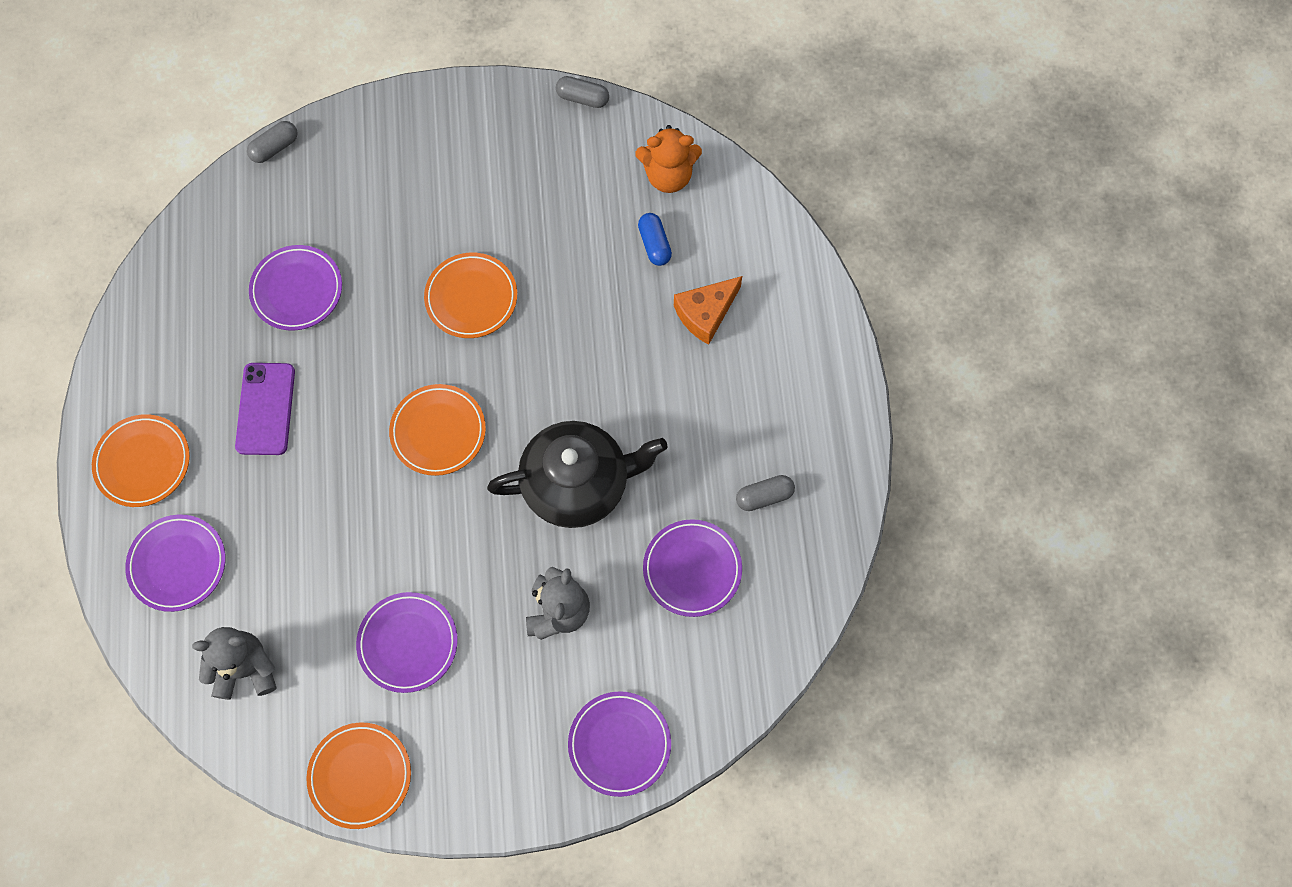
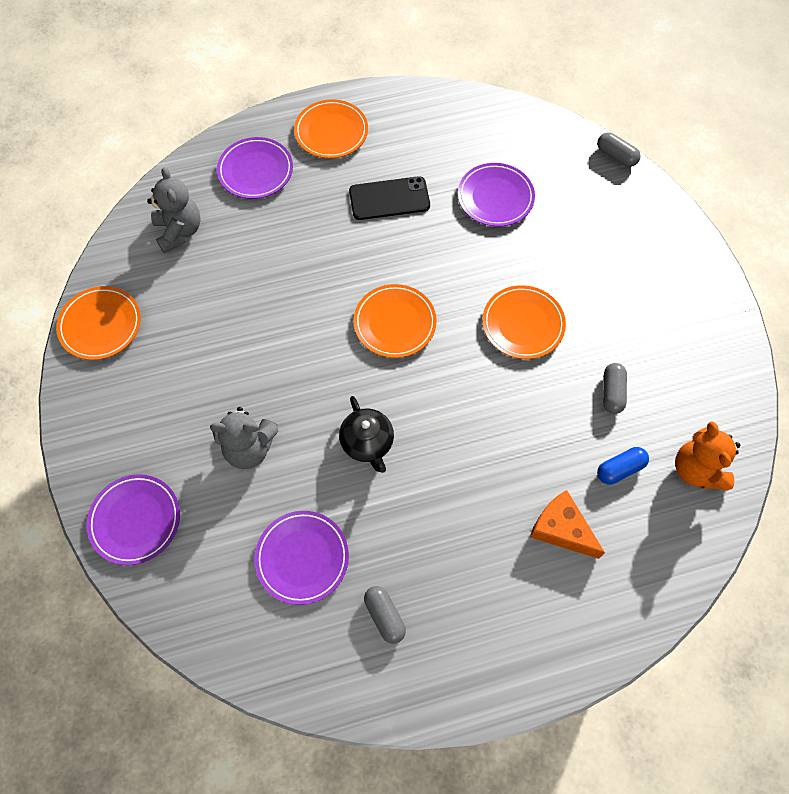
camera: 80 degrees right, 5 degrees down
(265, 409) = (389, 199): purple phone -> black phone
(408, 643) = (210, 337): purple plate -> none
(578, 484) = (367, 443): black teapot -> black teapot, size x0.56
(582, 98) = (751, 378): grey capsule -> grey capsule (612, 392)

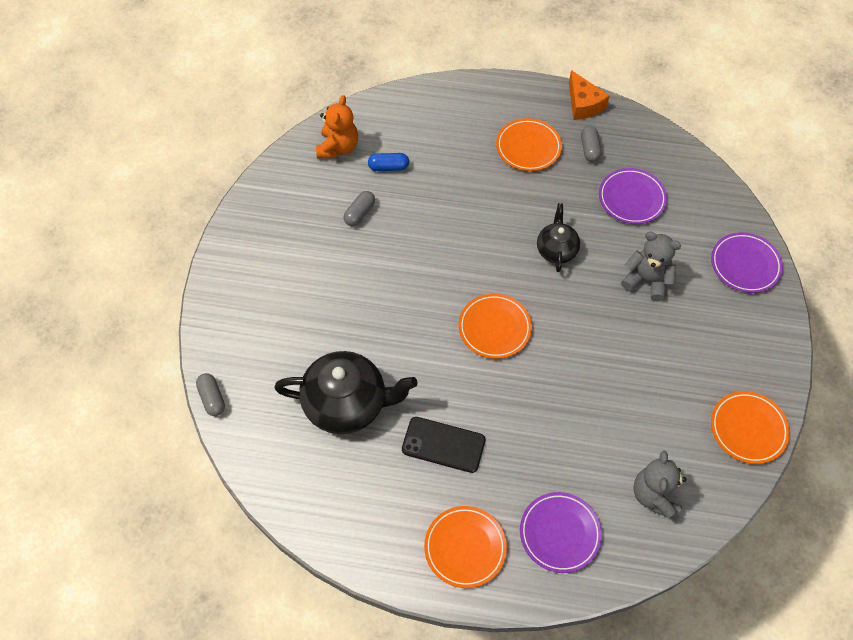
camera: 155 degrees left, 5 degrees down
(495, 197) = (347, 404): purple plate -> black teapot
(523, 324) = (393, 286): orange plate -> orange plate (528, 147)
(561, 529) = (450, 150): orange cheese -> orange cheese (583, 104)

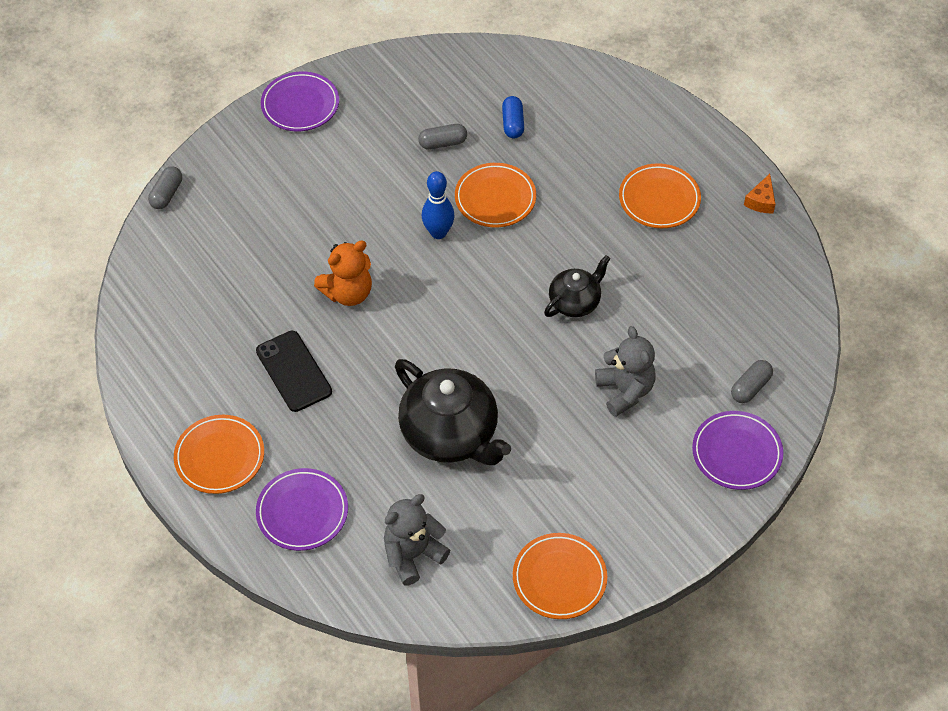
camera: 45 degrees right, 5 degrees down
(338, 147) = (489, 76): orange teddy bear -> orange teddy bear (348, 293)
(347, 404) = (258, 280): black teapot -> black teapot (450, 435)
(388, 167) = (513, 124): blue capsule -> blue capsule turned 45 degrees clockwise
(425, 274) = (438, 233): none -> blue bowling pin
(494, 328) = (443, 320): orange plate -> orange plate (495, 198)
(583, 104) = (761, 201): orange cheese -> orange cheese, size x0.63
(589, 149) = (716, 243): grey capsule -> grey capsule (750, 387)
(631, 198) = (701, 314): purple plate -> purple plate (300, 105)

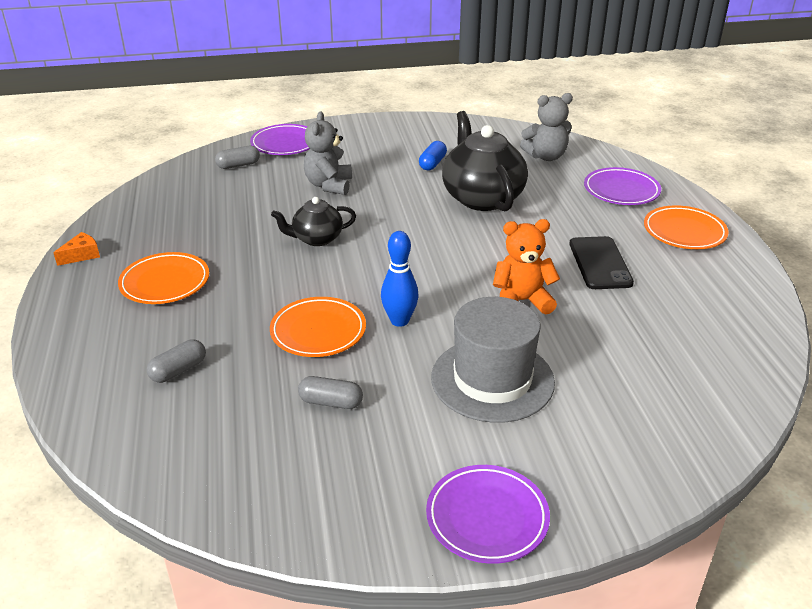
camera: 155 degrees left, 20 degrees down
(167, 194) = (713, 459): grey capsule -> grey capsule (178, 370)
(339, 203) = (492, 379): none -> grey hat
(513, 124) = (234, 395): blue capsule -> blue capsule (432, 163)
(559, 578) = (452, 128): orange plate -> none

